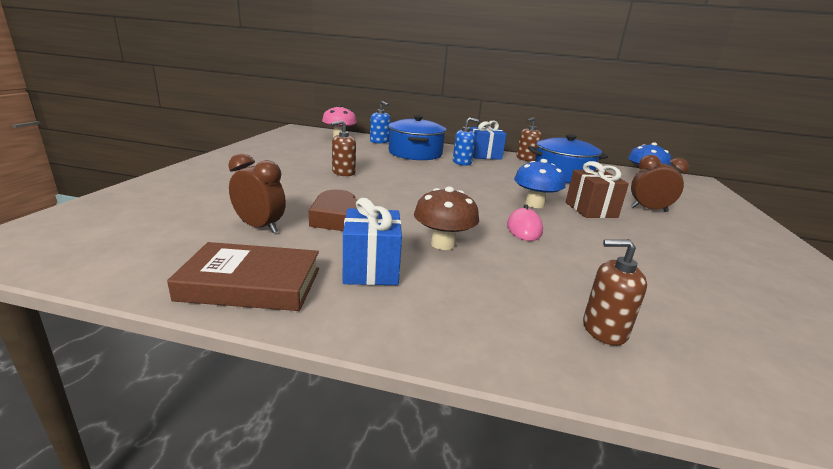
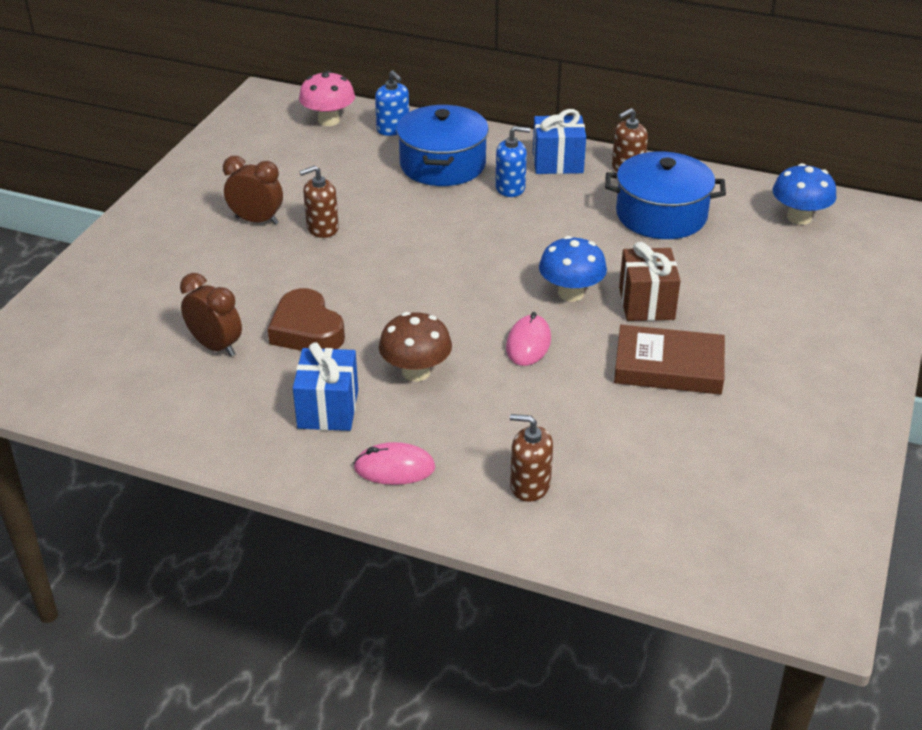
camera: 10 degrees right, 15 degrees up
(251, 284) = (212, 427): brown book -> brown book (668, 367)
(455, 317) = (394, 468): none -> pink mouse
(648, 209) = (737, 300): brown clock -> brown clock (256, 221)

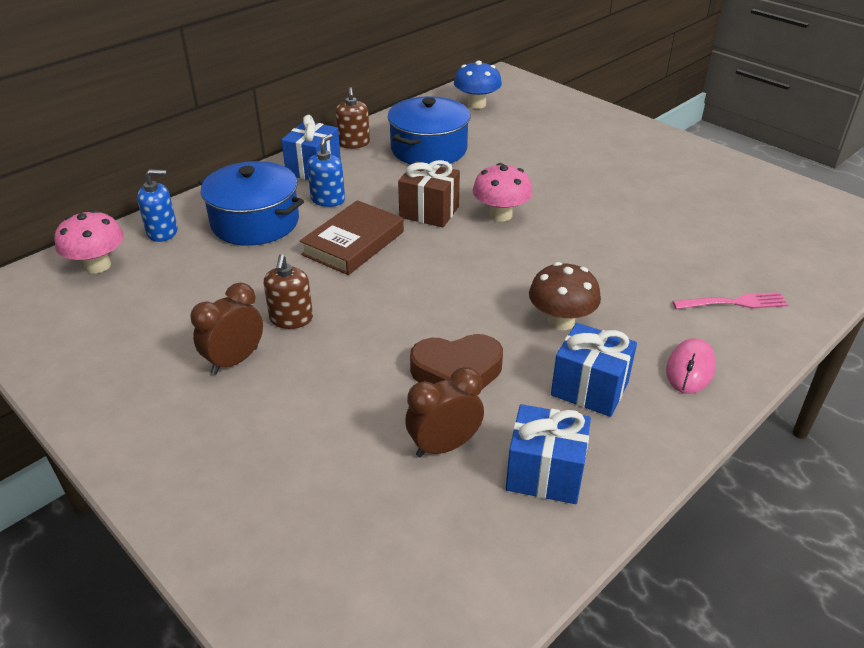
camera: 65 degrees left, 0 degrees up
(210, 405) = (545, 474): none -> blue gift
(528, 344) = (554, 253): pink mouse -> none
(530, 485) = (734, 303): brown soap dispenser -> pink fork
(571, 293) = (500, 215): blue mushroom -> pink mushroom
(646, 303) = (536, 188): brown gift -> brown gift (429, 212)
(668, 367) = (617, 202): brown book -> brown book (353, 243)

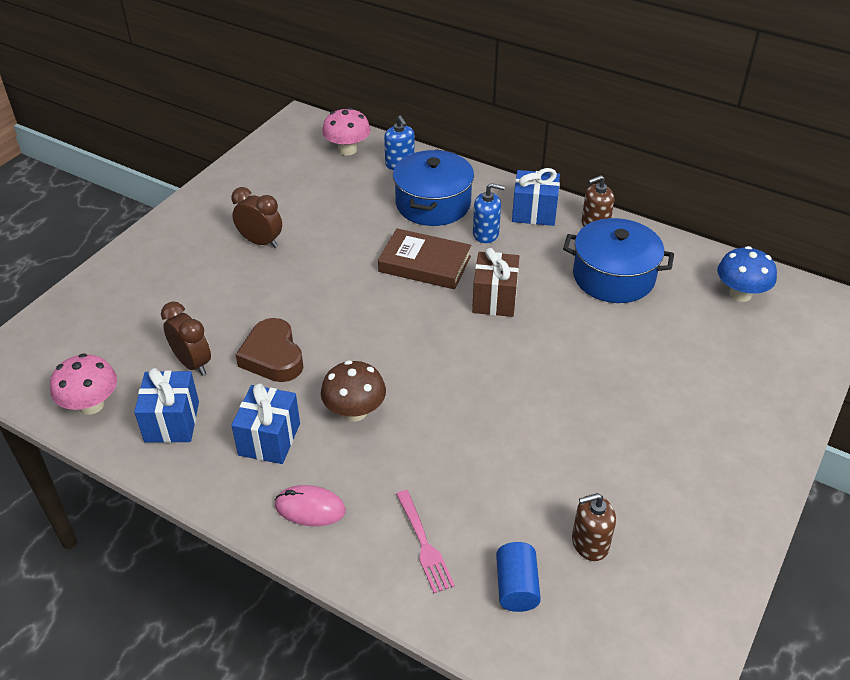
camera: 75 degrees right, 5 degrees up
(291, 319) = (313, 256): brown soap dispenser -> brown soap dispenser (590, 543)
(500, 215) = (512, 348): pink mushroom -> pink mushroom (91, 405)
(776, 262) = (516, 587): none -> blue cylinder

